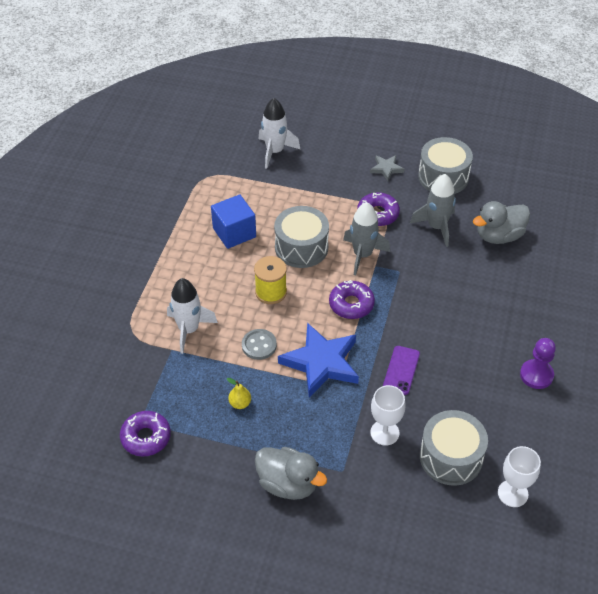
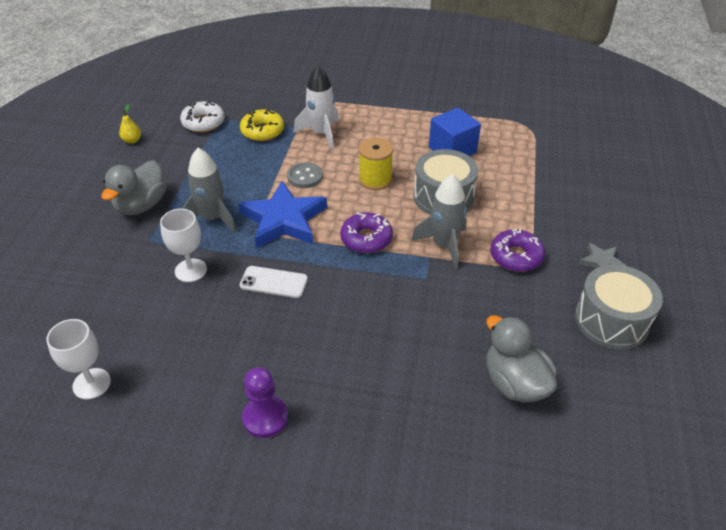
camera: 85 degrees right, 5 degrees down
(146, 437) = (203, 122): purple donut -> white donut
(174, 381) = (262, 131): none -> yellow donut
(240, 403) = (235, 170): yellow pear -> yellow pear (132, 140)
(275, 151) = (588, 169): white rocket -> none
(401, 370) = (274, 282): purple phone -> white phone
(436, 227) = (511, 313): grey rocket -> grey rocket (212, 218)
(451, 457) = (151, 326): grey drum -> none

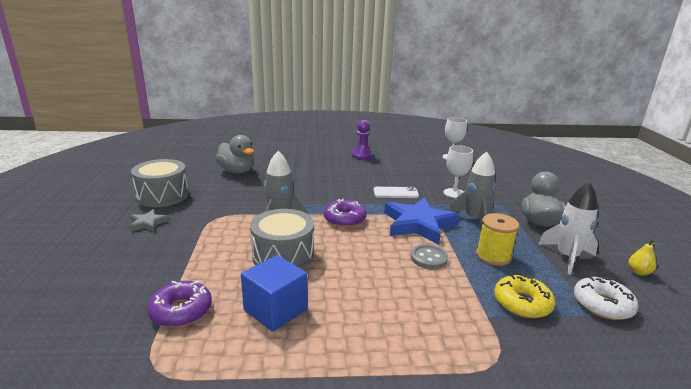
camera: 165 degrees right, 20 degrees down
(321, 133) = (450, 310): white rocket -> white rocket (567, 257)
(375, 179) = (357, 264): yellow spool -> yellow spool (493, 256)
(516, 256) = (220, 220): purple donut -> purple donut (181, 311)

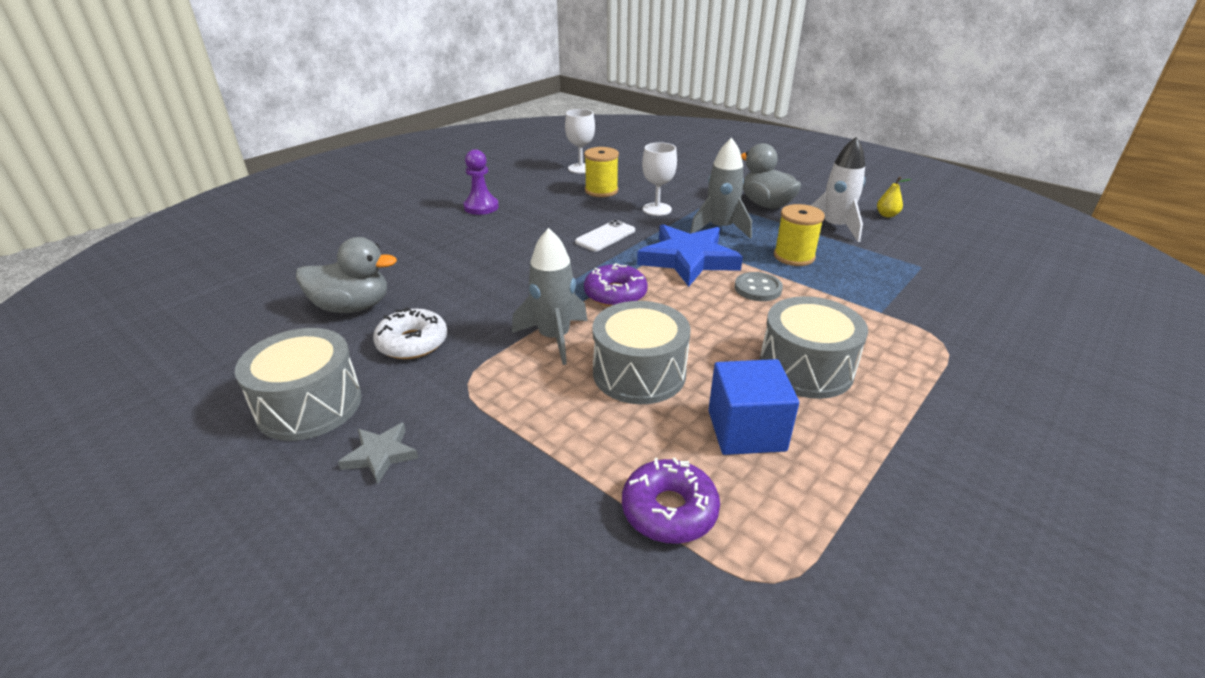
camera: 45 degrees left, 10 degrees up
(368, 308) = (806, 368): none -> grey drum
(440, 172) = (601, 191): none -> yellow spool
(522, 303) = (878, 285): yellow donut -> none
(602, 305) = (913, 255): white donut -> white donut (412, 343)

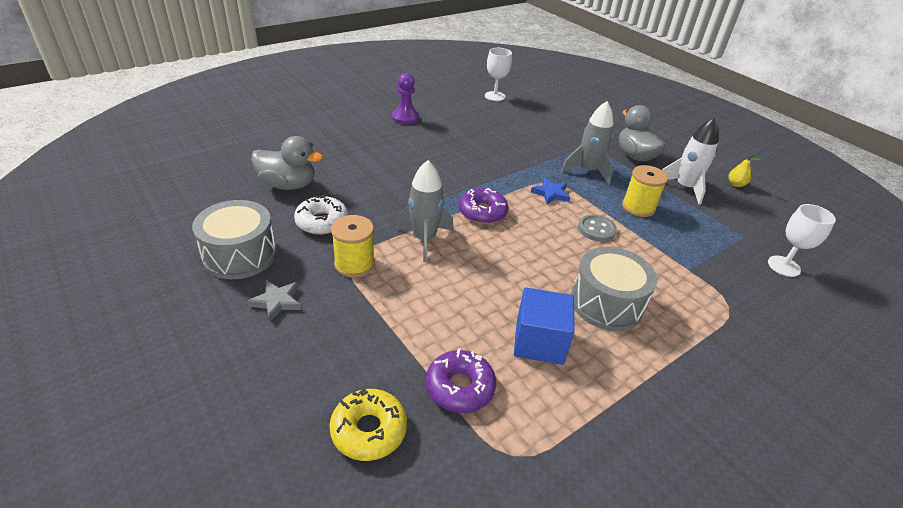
camera: 10 degrees right, 5 degrees up
(567, 598) = (369, 430): none -> yellow donut
(601, 191) = (504, 119): yellow spool -> yellow spool (354, 264)
(605, 236) = (493, 161): white phone -> none
(639, 373) = (477, 280): grey drum -> none
(657, 209) = (542, 144): white goblet -> white goblet (783, 266)
(688, 259) = (550, 193): blue star -> blue star, size x0.48

